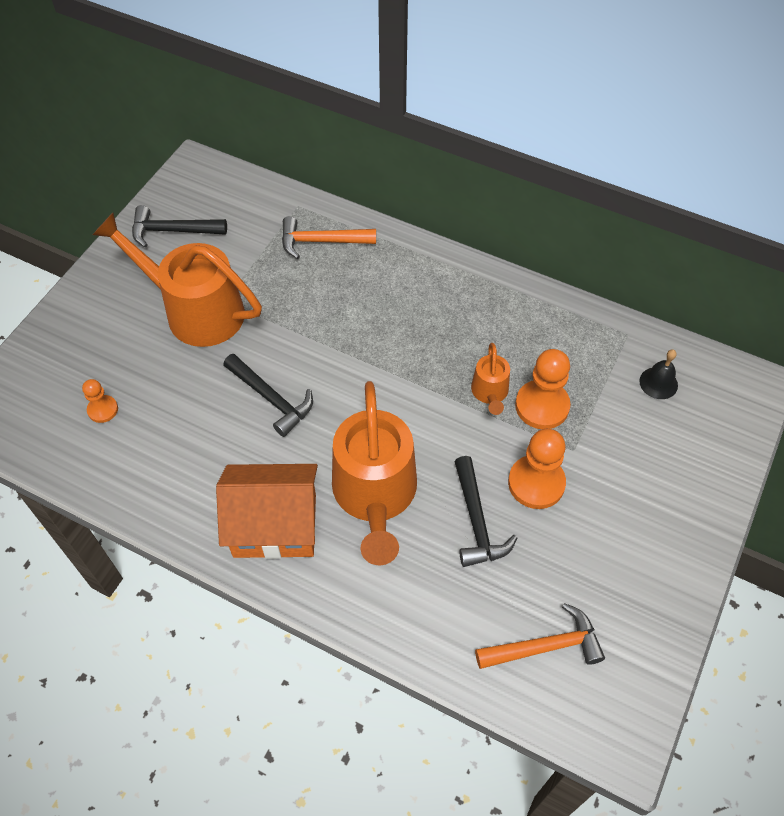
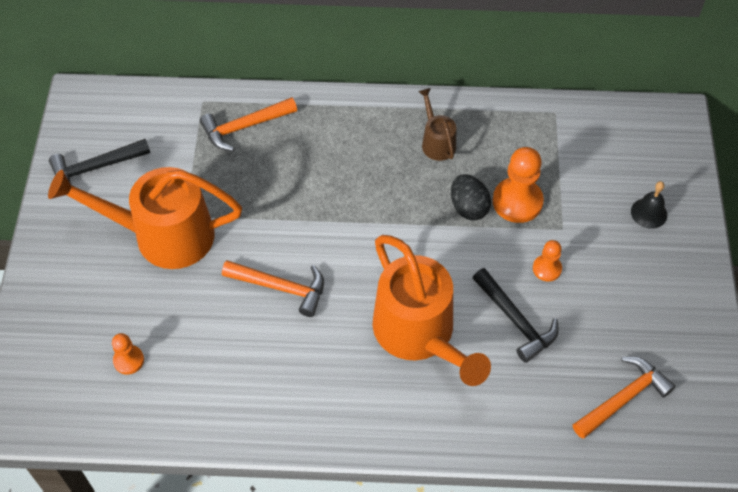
camera: 25 degrees left, 0 degrees up
(271, 399) = (281, 287): black hammer -> orange hammer
(275, 525) = (348, 396): orange house -> none
(490, 393) = (468, 207): orange watering can -> black egg
(493, 319) = (436, 142): none -> brown watering can
(536, 483) = (547, 269): orange pawn -> orange pawn, size x0.56
(658, 383) = (600, 145): black bell -> black bell (649, 213)

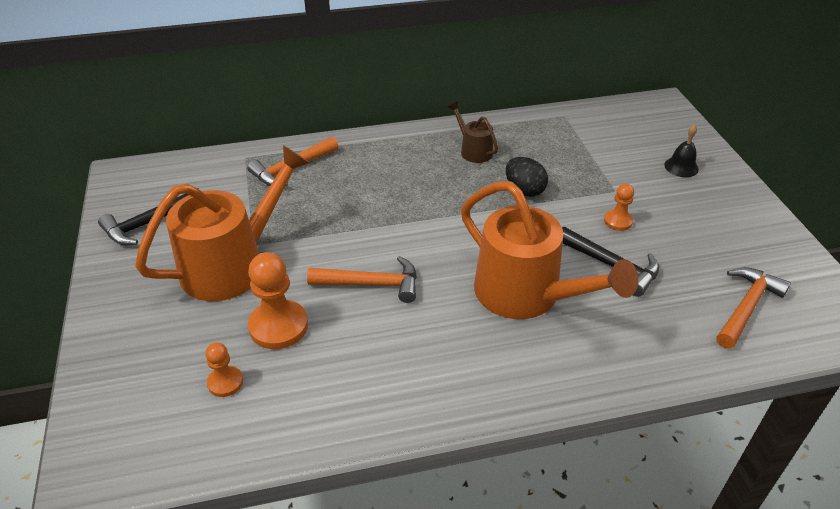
camera: 15 degrees left, 15 degrees down
(162, 235) = (233, 264): orange watering can -> orange watering can turned 150 degrees clockwise
(517, 201) = (565, 178): orange pawn -> orange pawn (278, 326)

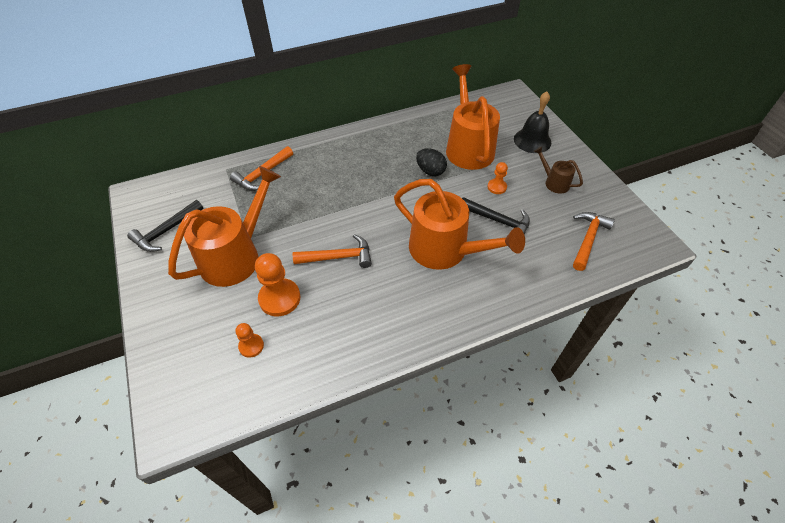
camera: 10 degrees left, 10 degrees up
(473, 150) = (389, 144): brown watering can -> brown watering can (554, 182)
(585, 165) = (468, 147): none -> orange watering can
(681, 167) = (532, 140): black bell -> black bell, size x1.63

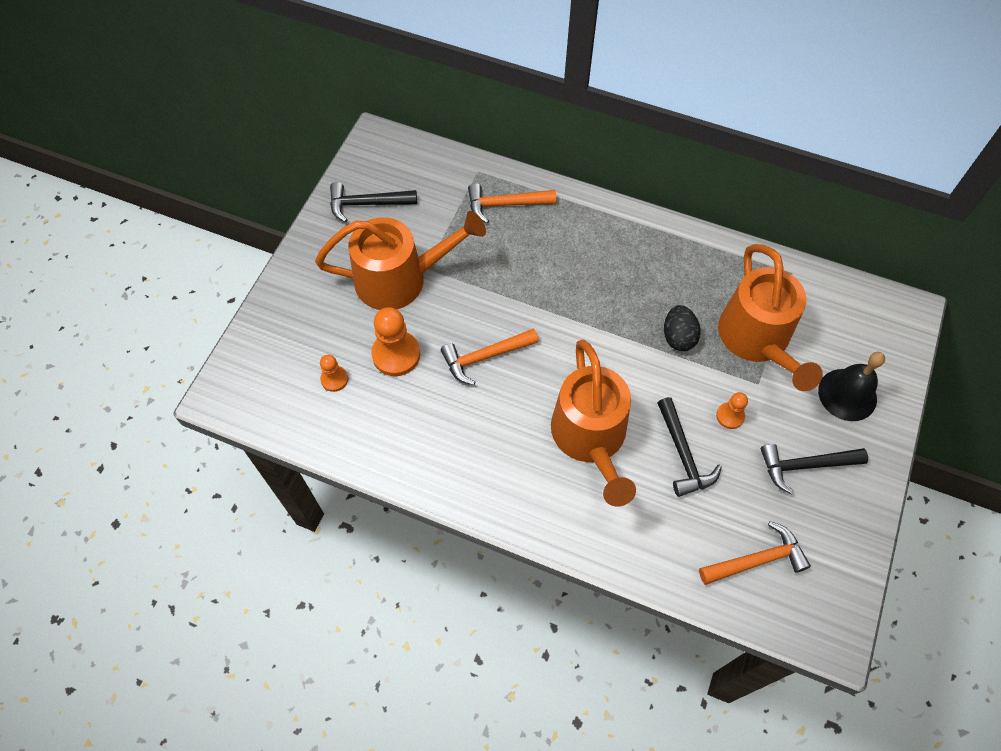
camera: 45 degrees right, 10 degrees up
(338, 257) = (485, 357): orange hammer -> orange hammer turned 120 degrees clockwise
(468, 147) = (757, 341): orange watering can -> orange watering can turned 135 degrees clockwise
(554, 182) = (805, 466): brown watering can -> black hammer

